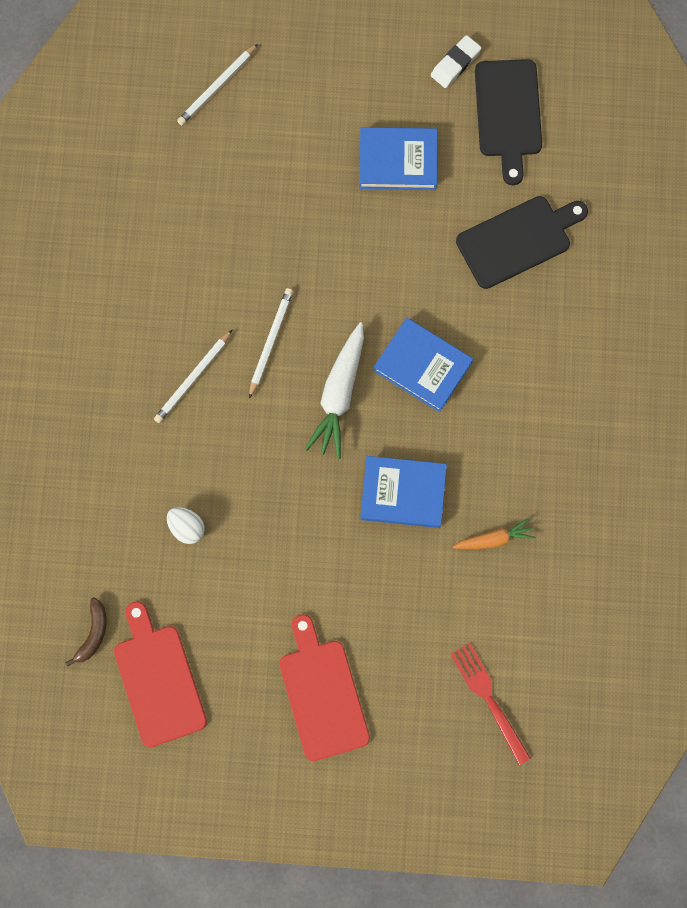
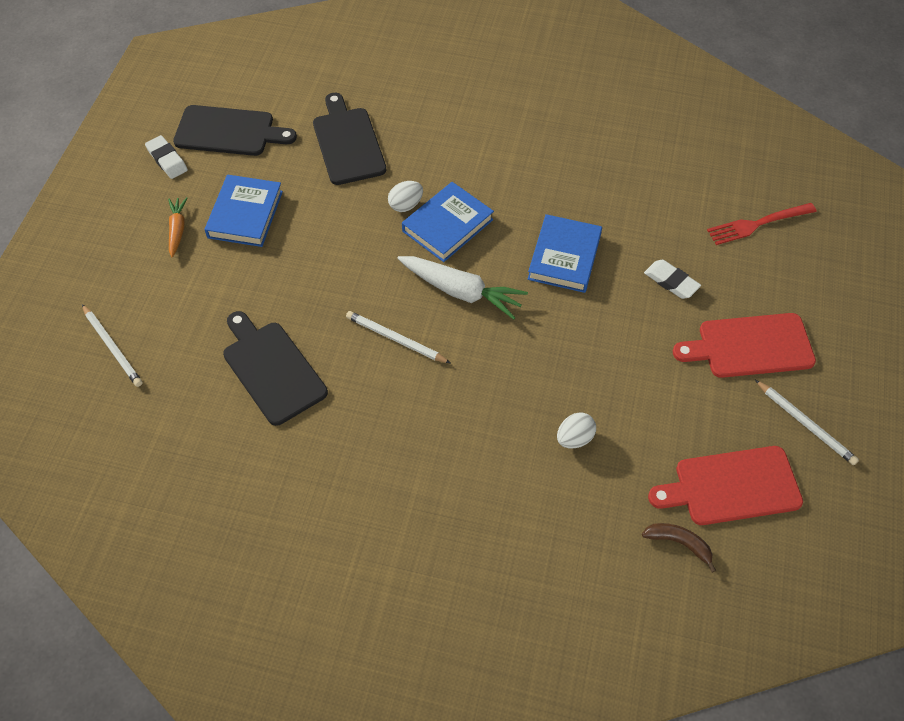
camera: 80 degrees left, 20 degrees down
(193, 378) = (418, 411): white pencil -> white pencil (806, 424)
(217, 235) = (271, 369): none -> black cutting board
(390, 608) = (671, 282): none -> white eraser
(441, 318) = (406, 205): none -> white egg
(494, 539) = (615, 199): orange carrot -> orange carrot (177, 230)

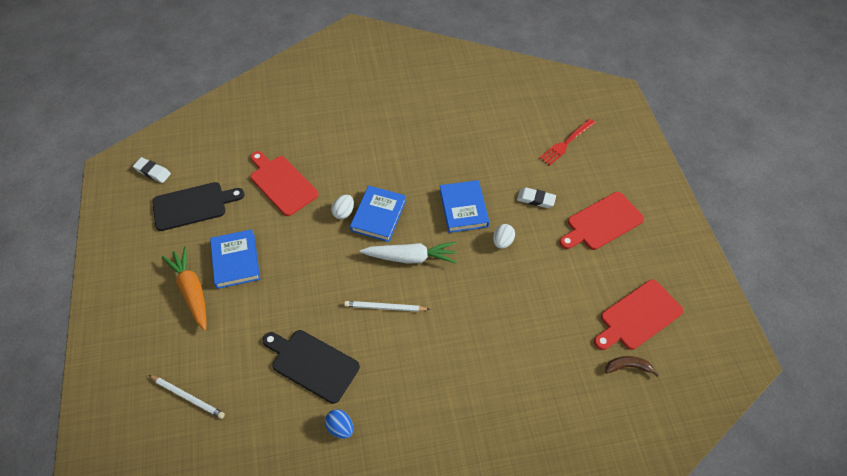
camera: 25 degrees left, 0 degrees up
(167, 160) = (157, 243): white eraser -> white eraser (153, 172)
(177, 230) = (192, 291): orange carrot -> orange carrot, size x1.75
(266, 456) = (340, 427): none -> blue egg
(347, 143) = (282, 183): black cutting board -> red cutting board
(574, 438) = (532, 326): white egg -> white egg (502, 241)
(806, 424) = (658, 258): white pencil -> none

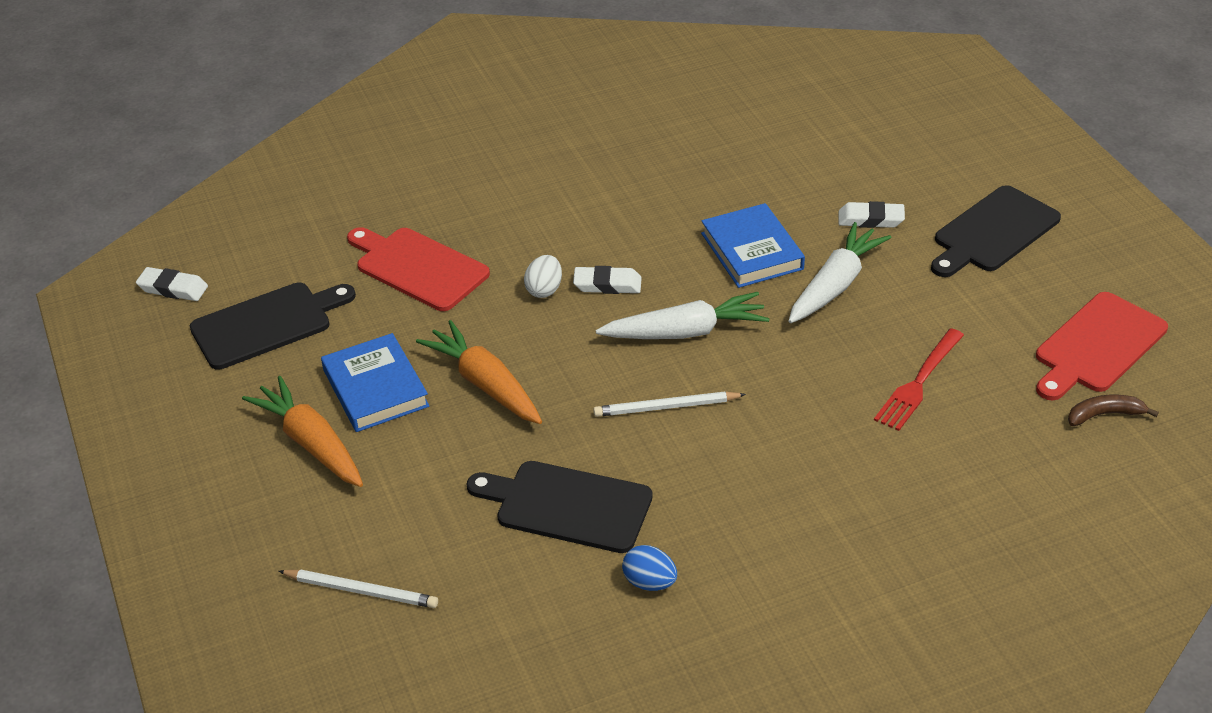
camera: 10 degrees left, 15 degrees down
(293, 270) = (485, 384): none -> orange carrot
(378, 216) = (607, 284): blue book -> white eraser
(502, 241) = (835, 285): white egg -> white carrot
(566, 143) = (894, 136): red fork -> red fork (918, 382)
(602, 222) = (993, 232): red cutting board -> black cutting board

